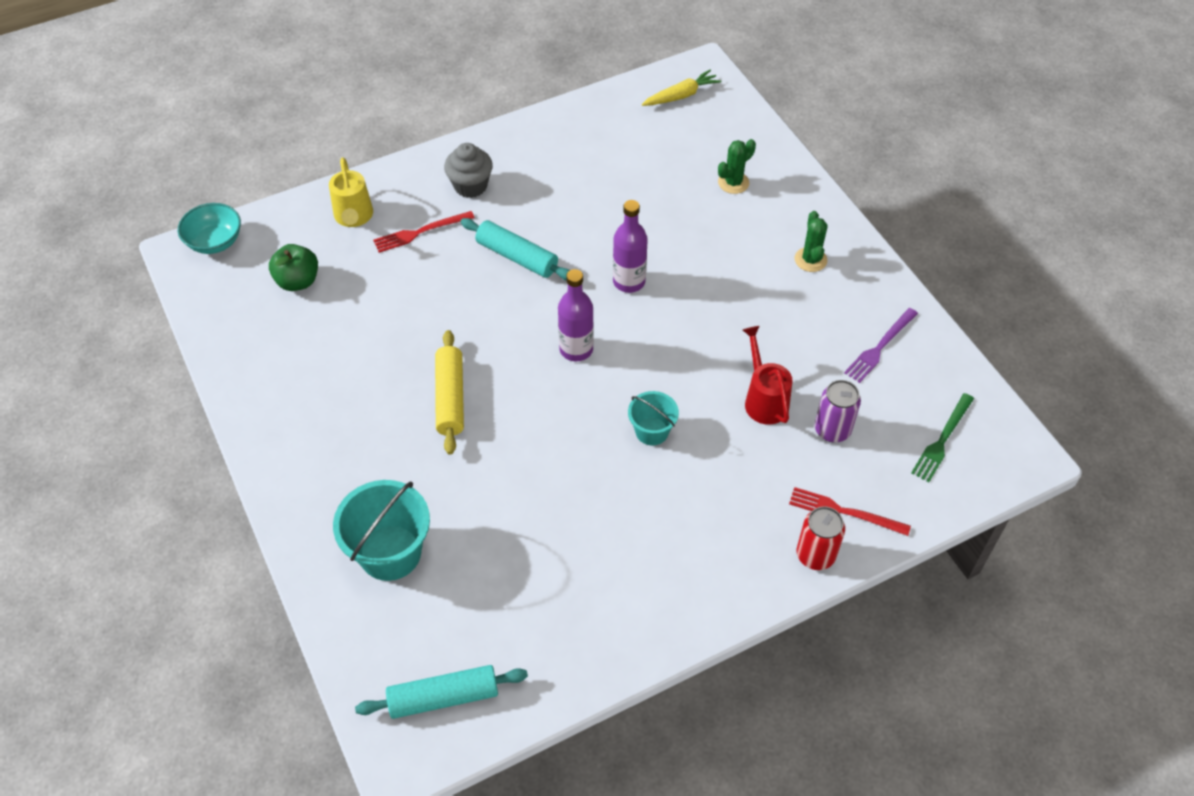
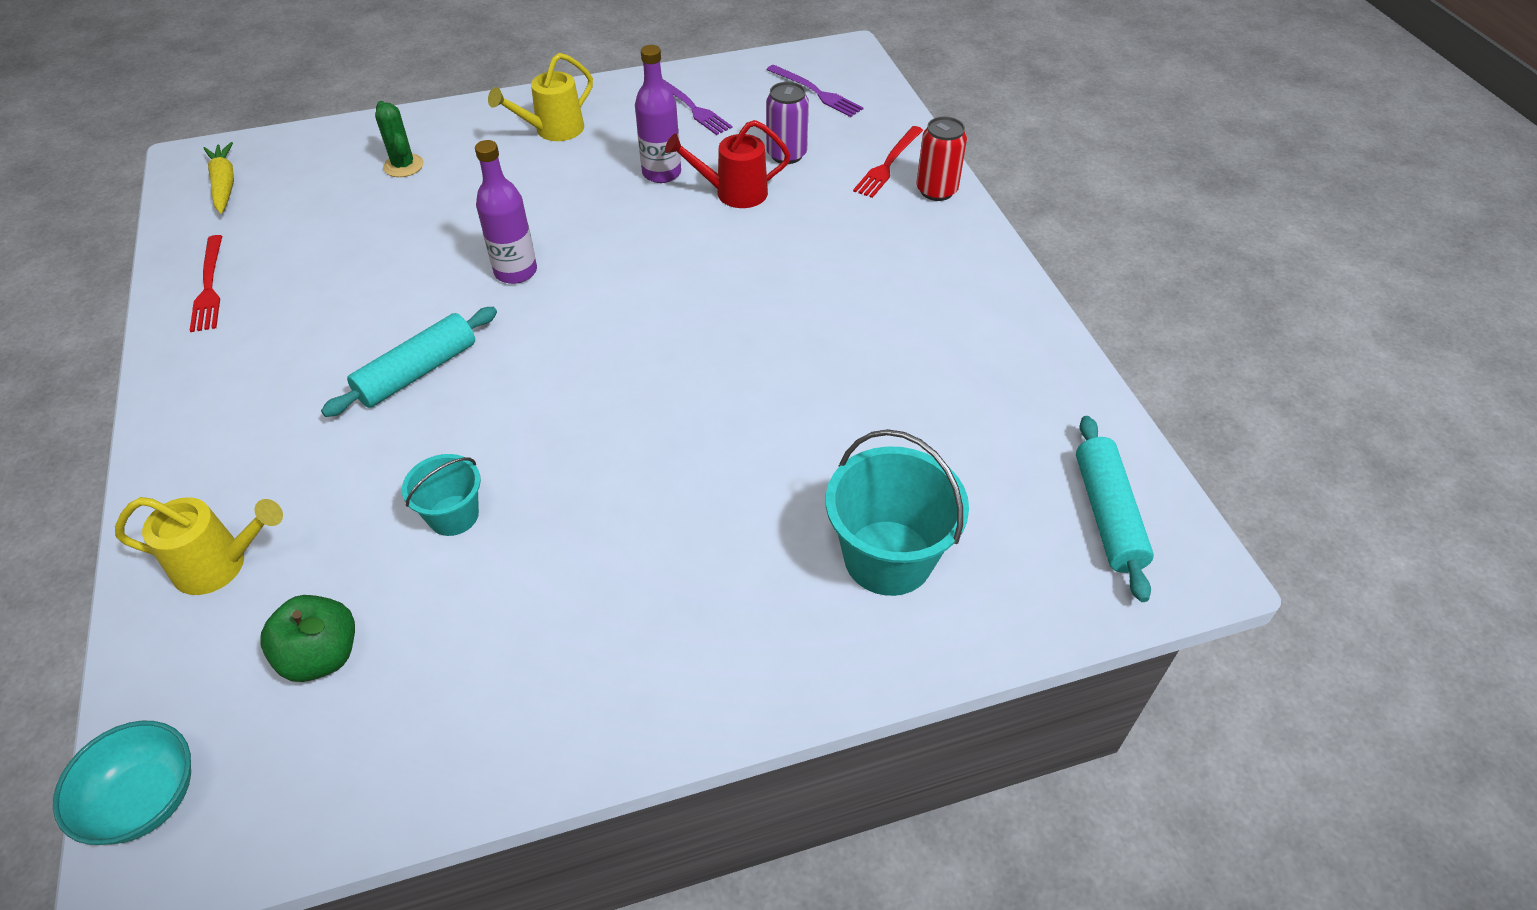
camera: 80 degrees left, 5 degrees down
(420, 232) = (306, 478): red fork -> red fork (209, 286)
(450, 398) = (641, 468): yellow rolling pin -> none
(470, 186) = (247, 409): grey cupcake -> none
(576, 349) = (605, 332): purple bottle -> purple bottle (661, 173)
(652, 431) = (752, 283): turquoise bucket -> turquoise bucket (453, 515)
(810, 260) = (553, 130): green cactus -> yellow watering can
(942, 440) = (816, 92): green fork -> purple fork

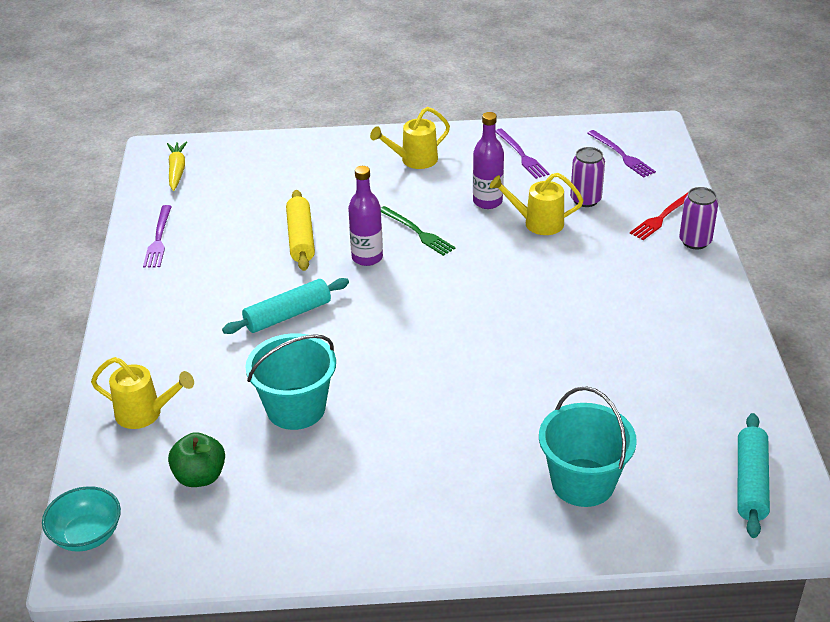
camera: 15 degrees right, 10 degrees down
(209, 286) = (158, 239): red fork -> purple fork
(403, 166) = (302, 173): green cactus -> none
(418, 257) = (301, 238): none -> yellow rolling pin
(453, 515) = (296, 408): turquoise bucket -> turquoise bucket, size x1.74
(578, 227) = (417, 232): none -> green fork
(733, 193) = (537, 223): red watering can -> yellow watering can
(936, 190) = (695, 241): red can -> purple can

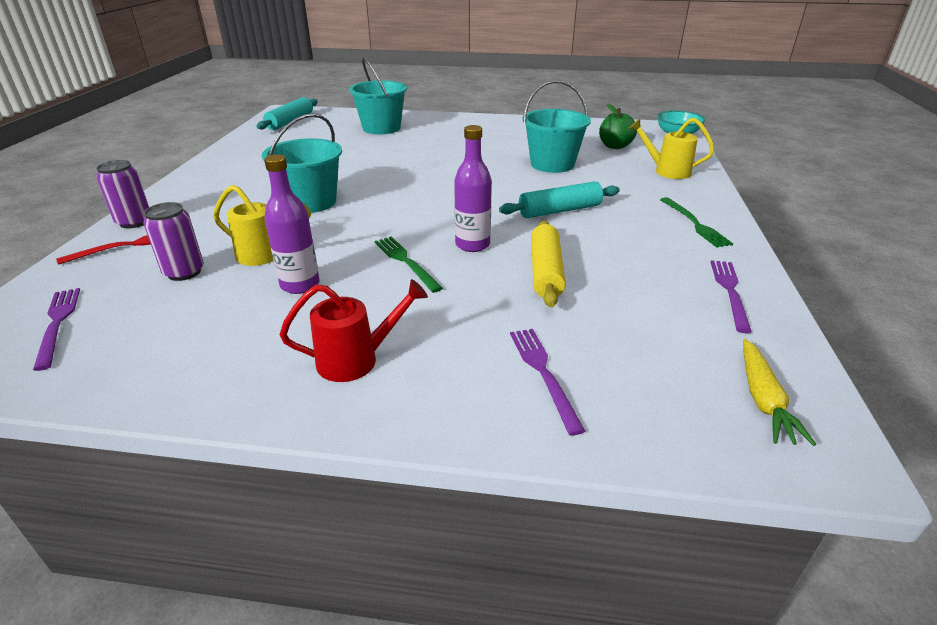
camera: 170 degrees left, 5 degrees down
(152, 314) = (694, 224): none -> green fork
(414, 160) = (357, 360): yellow watering can -> red watering can
(521, 155) = (191, 344): purple fork -> purple fork (543, 373)
(553, 291) = (311, 202): none -> turquoise bucket

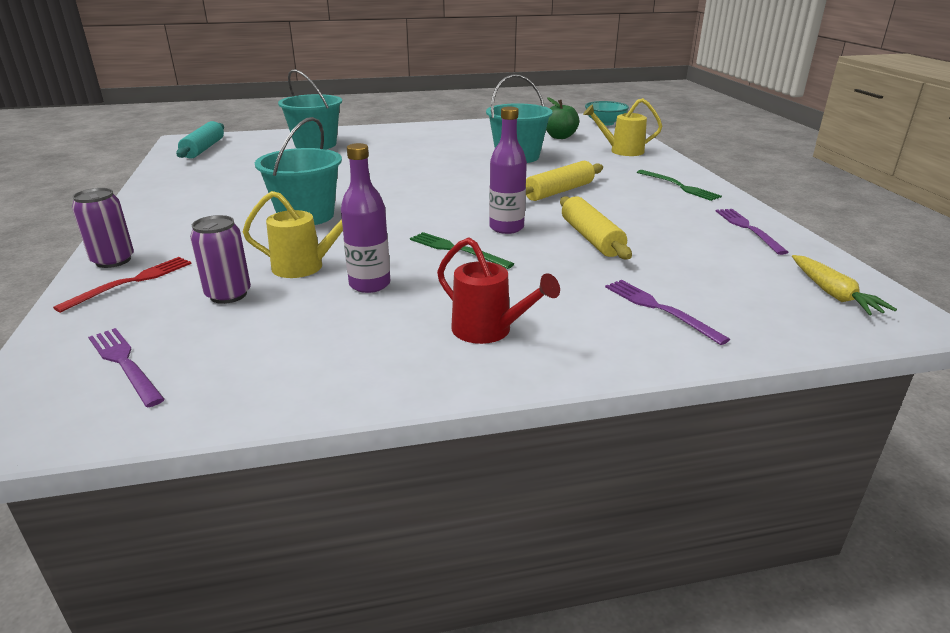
camera: 20 degrees left, 5 degrees down
(357, 360) = (489, 331): red watering can -> red watering can turned 75 degrees clockwise
(559, 210) = (559, 191): turquoise rolling pin -> yellow rolling pin

